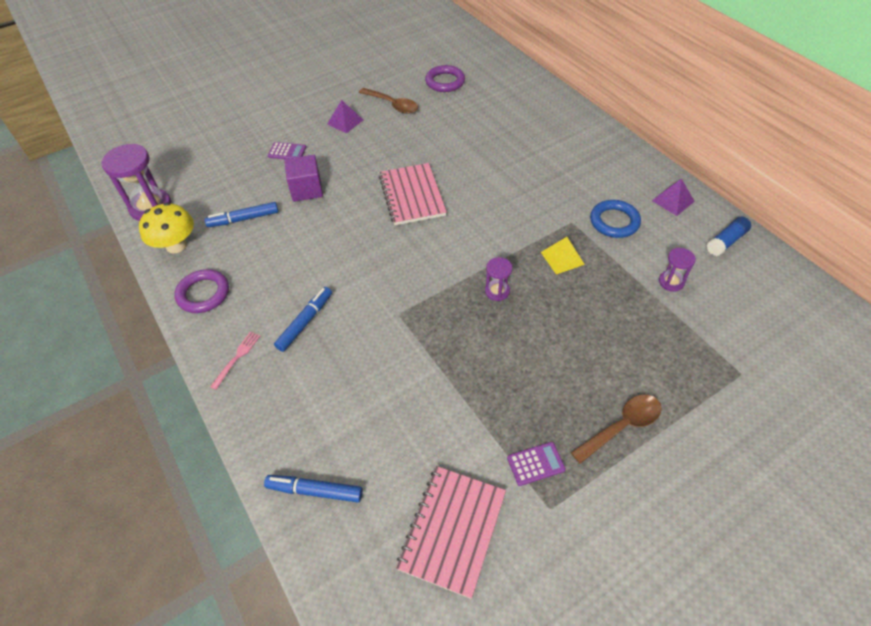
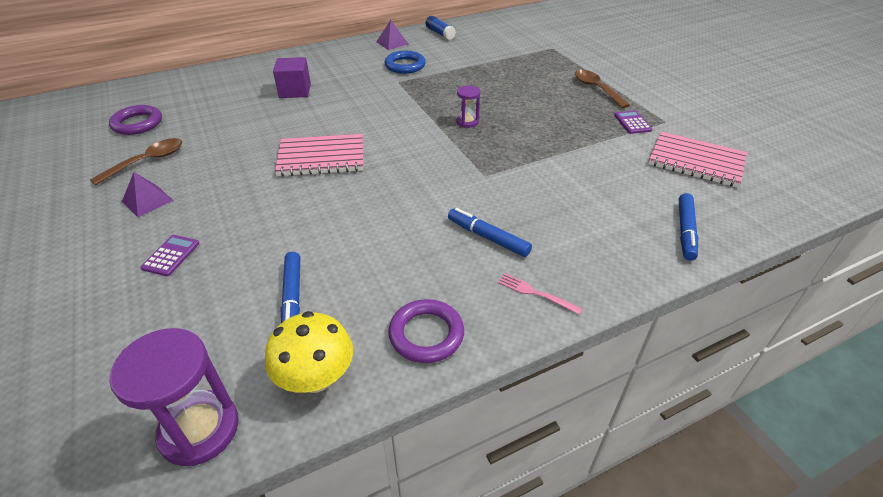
camera: 85 degrees left, 10 degrees down
(306, 189) = (265, 236): purple cube -> purple cube (295, 91)
(562, 258) = (437, 90): yellow pyramid -> none
(671, 282) = (472, 55): purple hourglass -> none

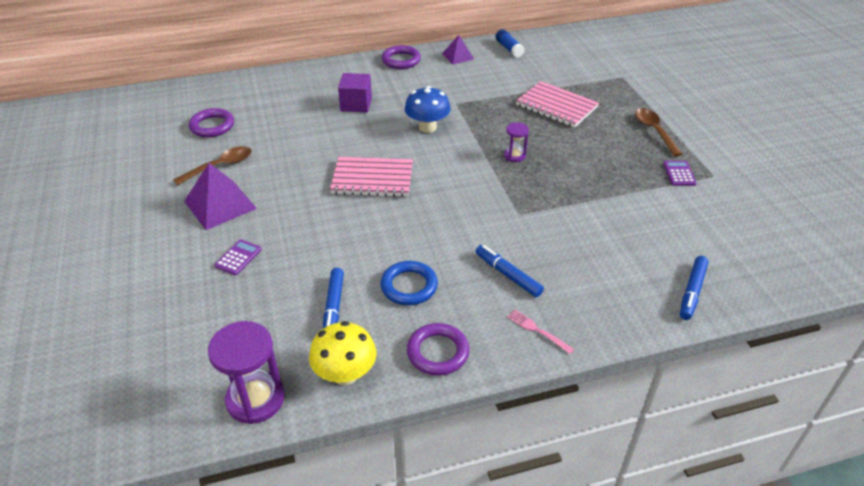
camera: 10 degrees right, 0 degrees up
(147, 200) = (220, 204): purple pyramid -> purple pyramid, size x1.71
(336, 50) = (401, 60): none -> purple ring
(372, 105) = (427, 127): none -> blue mushroom
(405, 65) = (466, 85): blue ring -> blue ring (409, 286)
(696, 161) = (729, 223): pink notebook -> pink notebook (556, 106)

